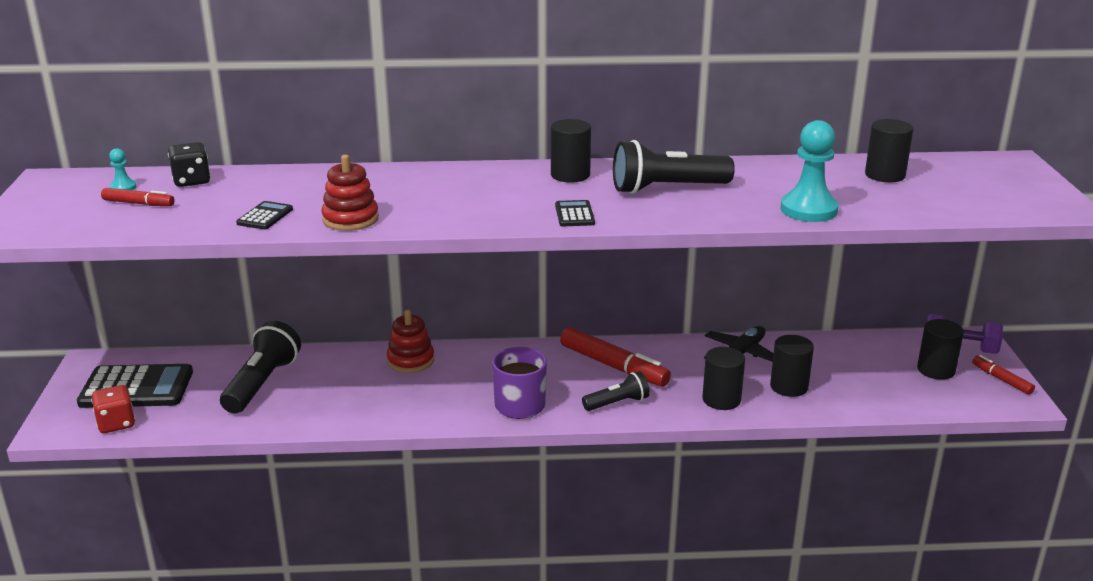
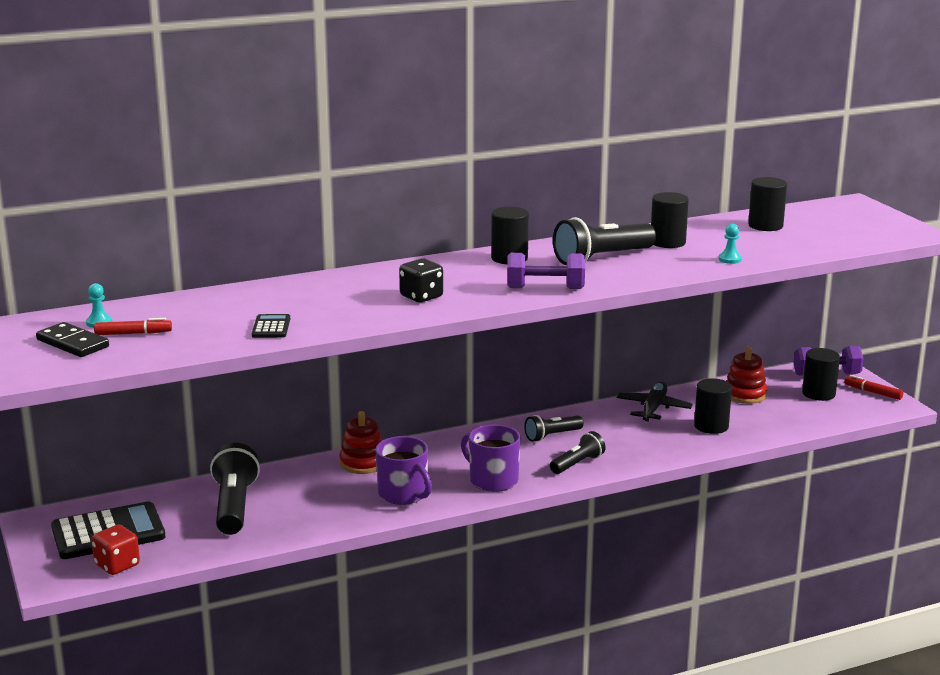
camera: 20 degrees left, 5 degrees down
(77, 205) = (73, 343): none -> black domino
(191, 181) = (161, 308): black dice -> black dice (421, 297)
(350, 219) = (353, 318): red stacking toy -> red stacking toy (745, 395)
(423, 403) = (404, 494): none -> purple mug
(574, 214) = (545, 288): black calculator -> purple dumbbell
(613, 366) = (552, 436): red marker -> black flashlight
(721, 399) = (663, 446): black cylinder -> black cylinder (667, 242)
(808, 210) = (730, 259): turquoise pawn -> turquoise pawn, size x0.46

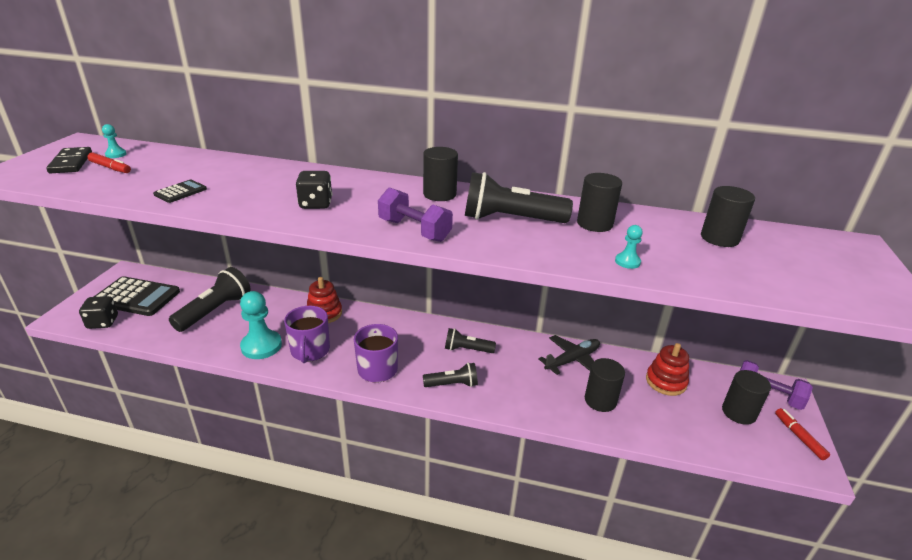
camera: 35 degrees right, 10 degrees up
(117, 565) = (103, 322): red dice -> black dice
(346, 510) = (261, 346): none -> turquoise pawn

